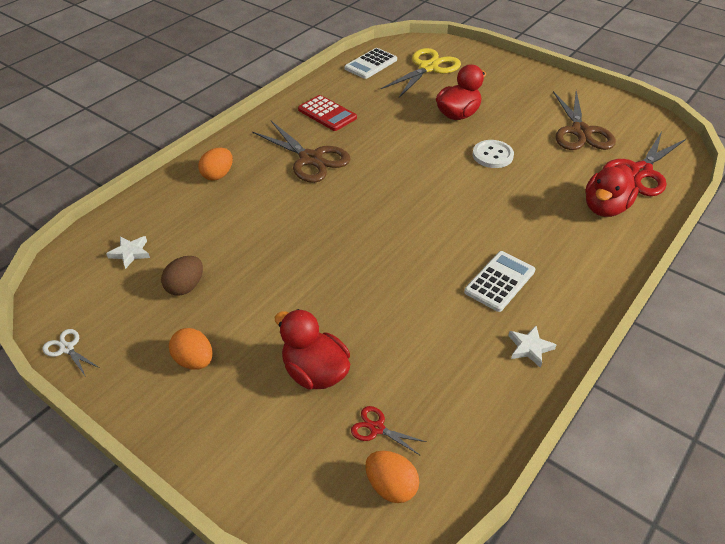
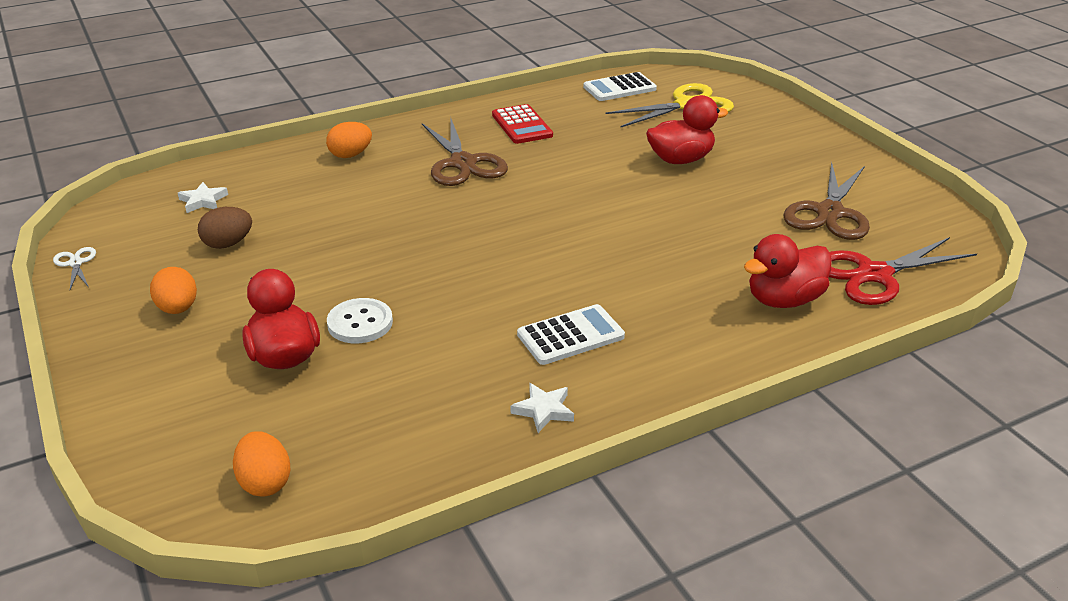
camera: 25 degrees right, 10 degrees down
(377, 428) = (299, 427): red scissors -> none
(492, 155) = (685, 210): white button -> white button (360, 323)

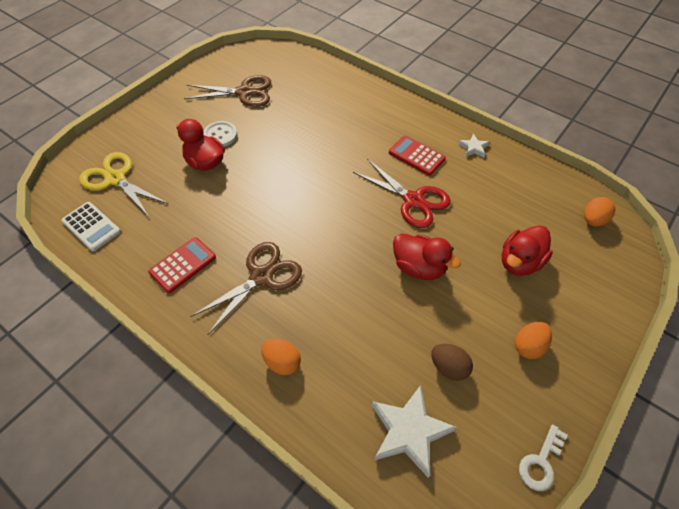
camera: 115 degrees left, 20 degrees up
(76, 263) = (541, 462): white scissors -> white key
(203, 201) = (409, 431): white star -> white star, size x1.96
(360, 323) = (469, 243): white button -> white button (220, 135)
(570, 335) = (416, 156): white calculator -> red calculator
(783, 300) = (337, 94): red duck -> red duck (419, 267)
(874, 274) = (297, 71): red scissors -> red scissors (413, 200)

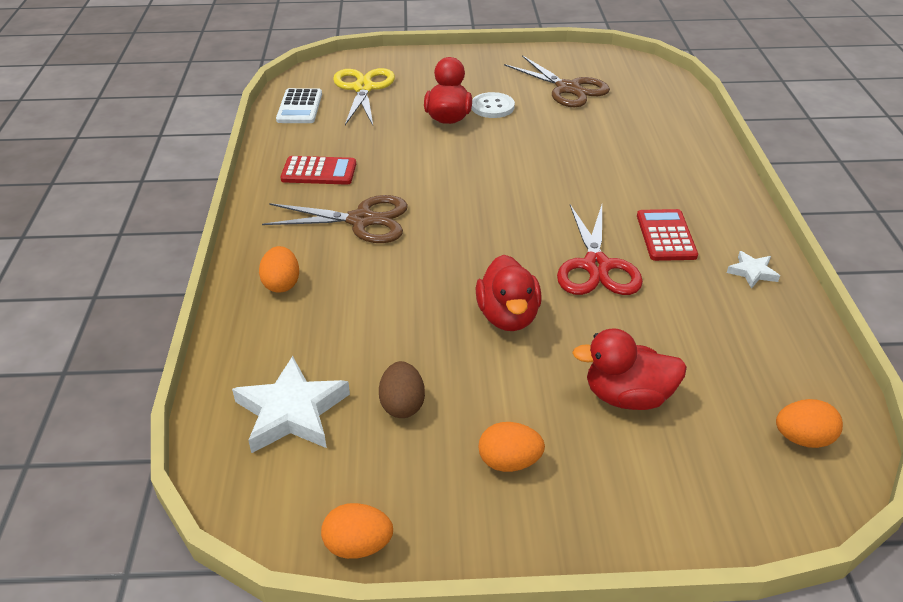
camera: 50 degrees right, 15 degrees down
(541, 462) = (358, 546): white key -> orange egg

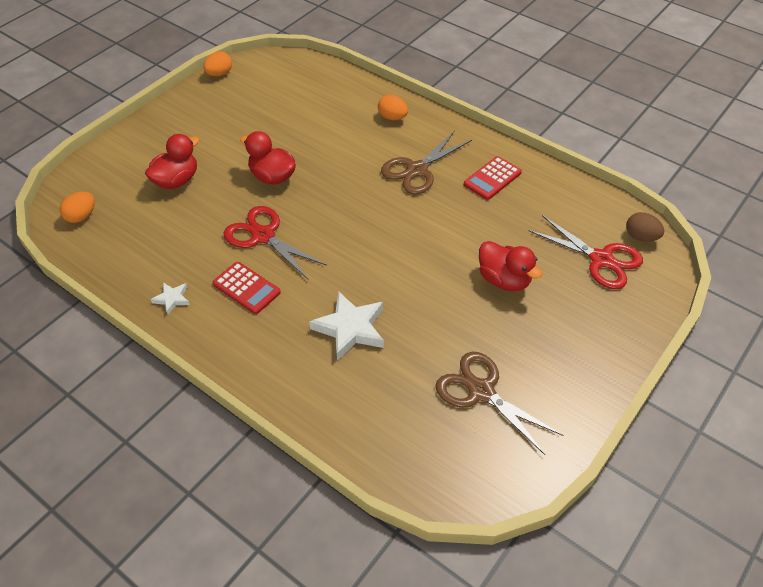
camera: 130 degrees right, 10 degrees up
(291, 412) = (302, 86): white star -> white star (350, 328)
(300, 107) = (598, 210): white calculator -> none
(363, 88) = (601, 259): yellow scissors -> red scissors
(402, 405) = (265, 115): brown egg -> brown egg (641, 237)
(492, 107) = (496, 317): white button -> none
(509, 462) = (198, 126): orange egg -> none
(568, 88) = (481, 391): brown scissors -> brown scissors turned 45 degrees clockwise

